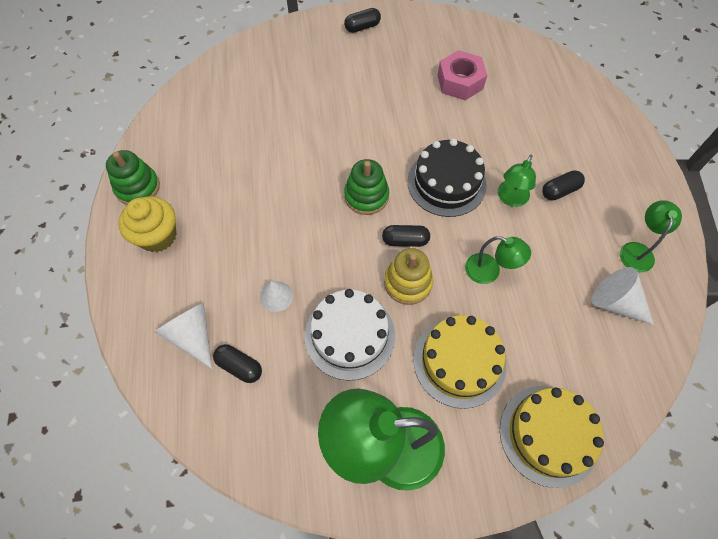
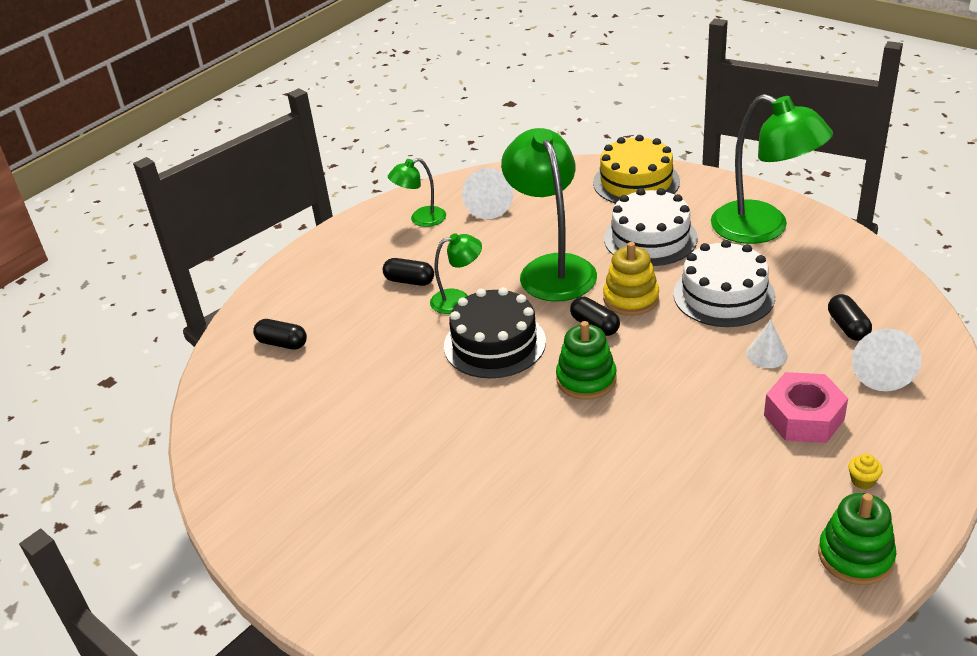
camera: 130 degrees left, 25 degrees down
(158, 236) = (862, 481): yellow cupcake -> yellow cupcake, size x0.41
(362, 27) = (333, 576): black capsule -> black capsule (282, 343)
(459, 361) = (650, 238): yellow cake -> white cake
(460, 82) = (336, 422): pink nut -> pink nut (803, 417)
(489, 272) = (552, 268): green lamp -> green lamp, size x1.99

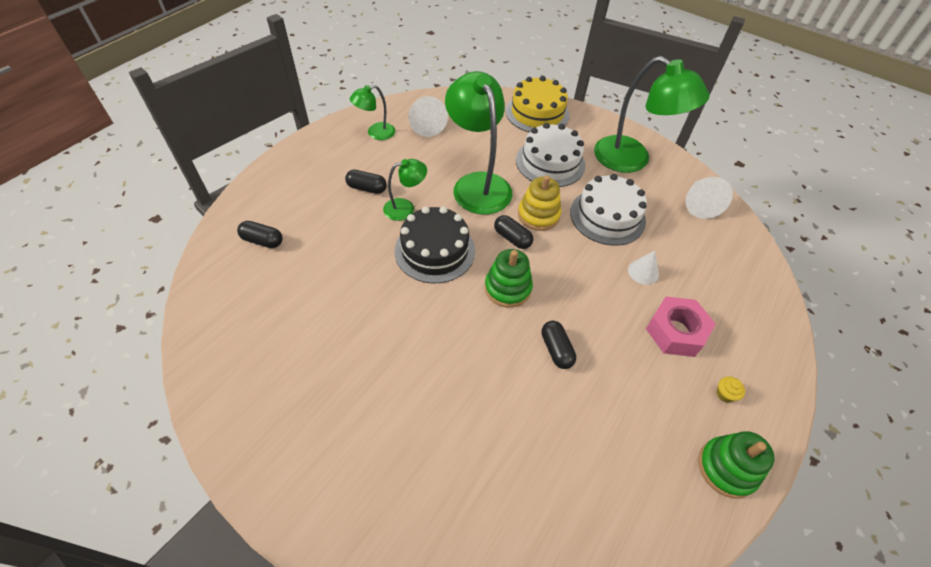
camera: 10 degrees left, 15 degrees up
(847, 327) = (700, 250): black capsule -> black capsule (556, 349)
(881, 371) = (728, 291): white cone -> white cone (699, 204)

